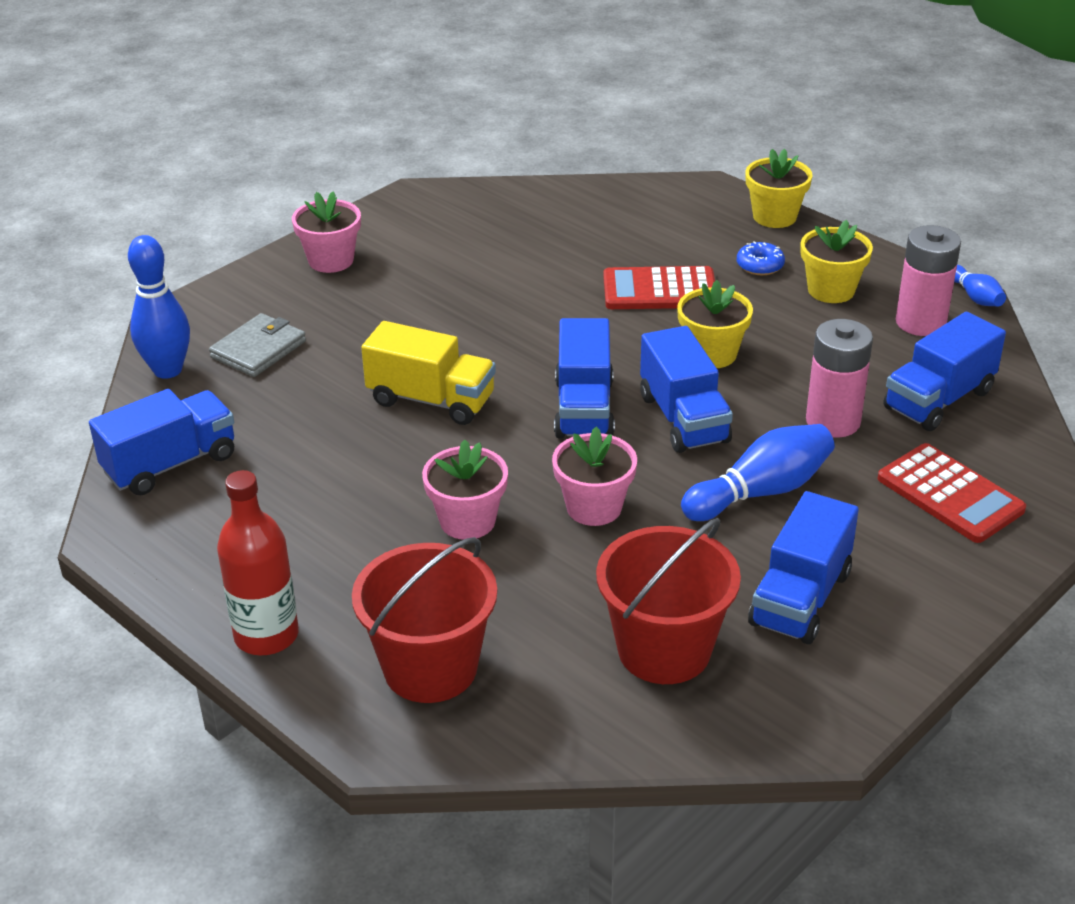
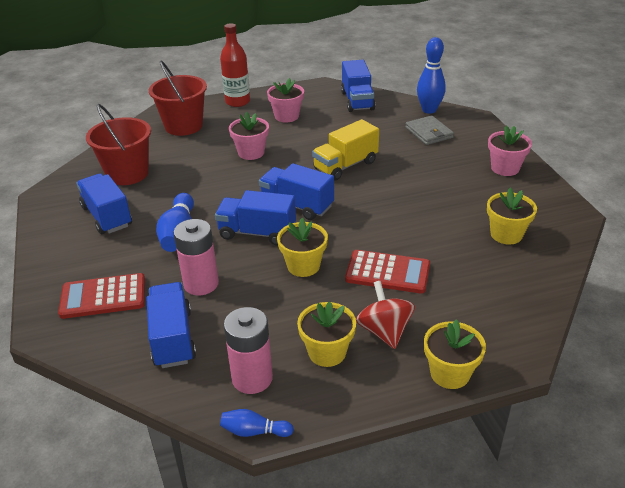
camera: 120 degrees right, 0 degrees up
(501, 230) = (506, 234): none -> yellow flower pot
(594, 507) = (224, 184): pink flower pot -> pink flower pot (286, 116)
(659, 290) = (387, 272): red calculator -> red calculator turned 75 degrees clockwise
(760, 265) = (384, 331): blue donut -> red spinning top

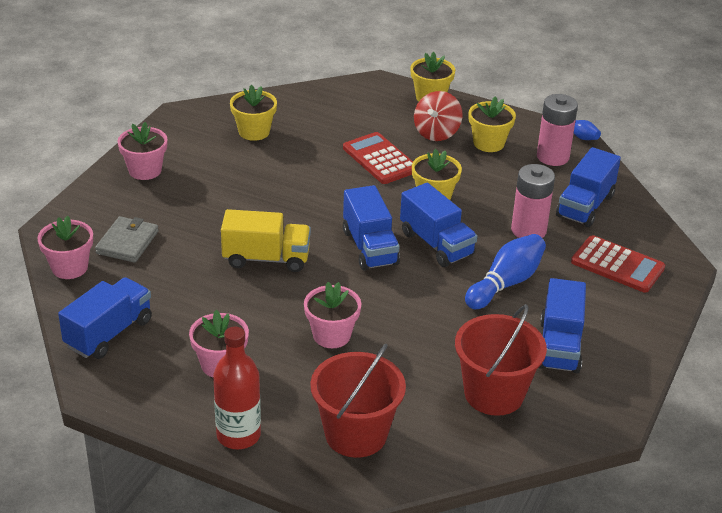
camera: 140 degrees left, 0 degrees up
(429, 110) = (69, 267): blue bowling pin -> pink flower pot

